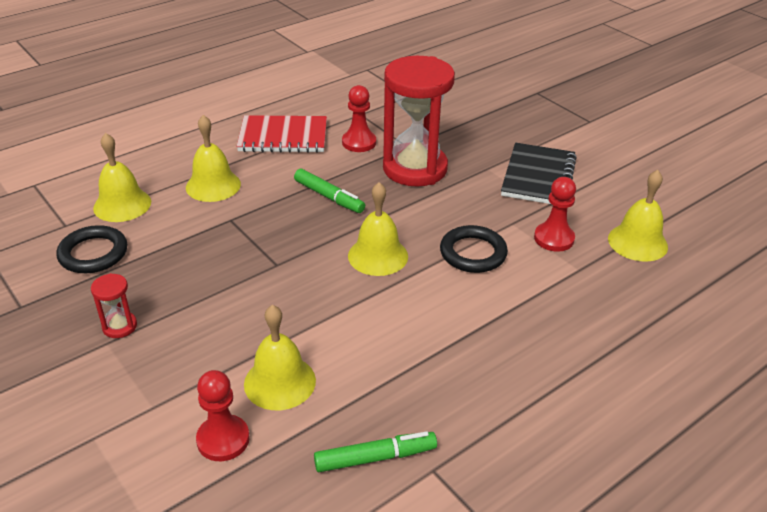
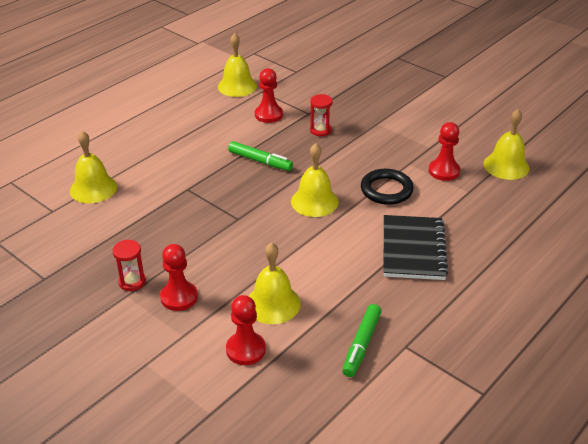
camera: 10 degrees left, 0 degrees up
(93, 253) = (86, 230): black ring -> none
(167, 355) = (179, 297): none -> red pawn
(213, 185) = (162, 164): yellow bell -> yellow bell (237, 86)
(283, 137) = (205, 117): red notebook -> none
(375, 457) = (361, 344): green marker -> green marker turned 135 degrees clockwise
(415, 168) = (320, 130): red hourglass -> red hourglass, size x0.41
(538, 177) = (418, 125): black notebook -> black notebook (413, 249)

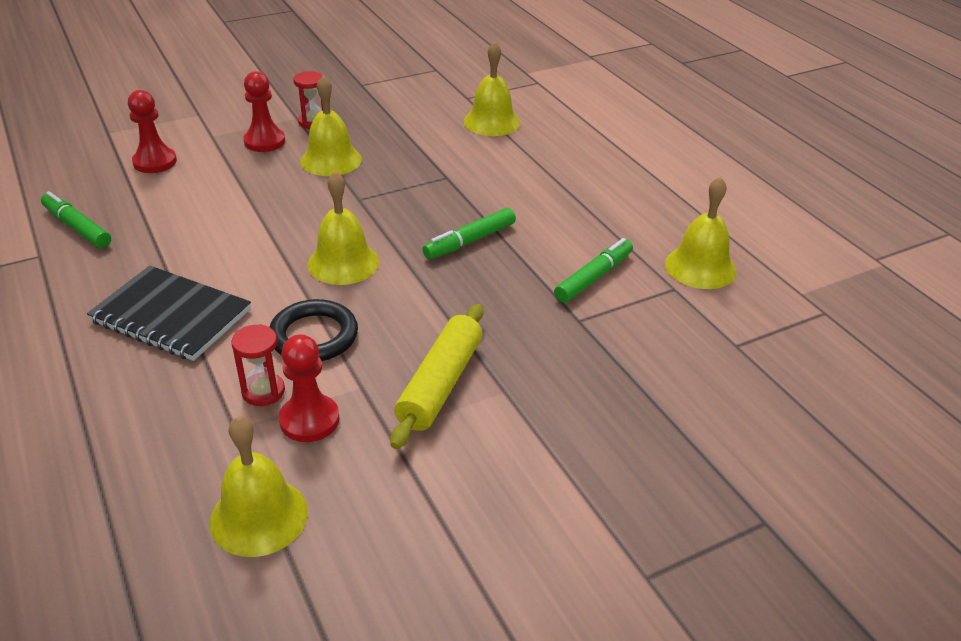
camera: 110 degrees right, 0 degrees up
(268, 115) = (593, 277): red pawn -> green marker
(273, 304) = (196, 190): yellow bell -> yellow bell (331, 160)
(320, 130) = (518, 318): red hourglass -> red hourglass (263, 391)
(388, 141) = (440, 384): none -> yellow rolling pin

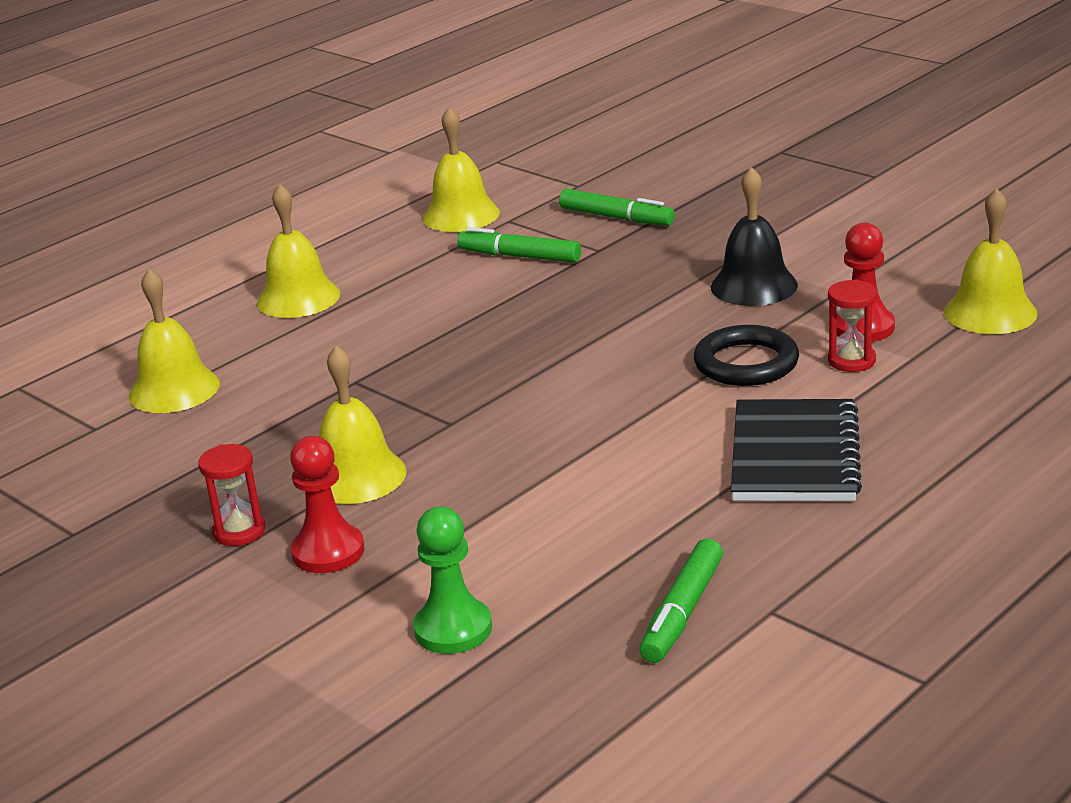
camera: 105 degrees left, 10 degrees down
(155, 162) = (453, 629): red pawn -> green pawn
(343, 263) = (602, 389): yellow bell -> yellow bell (298, 298)
(440, 384) = (754, 286): yellow rolling pin -> black bell
(470, 241) = (498, 330): green marker -> green marker (616, 218)

